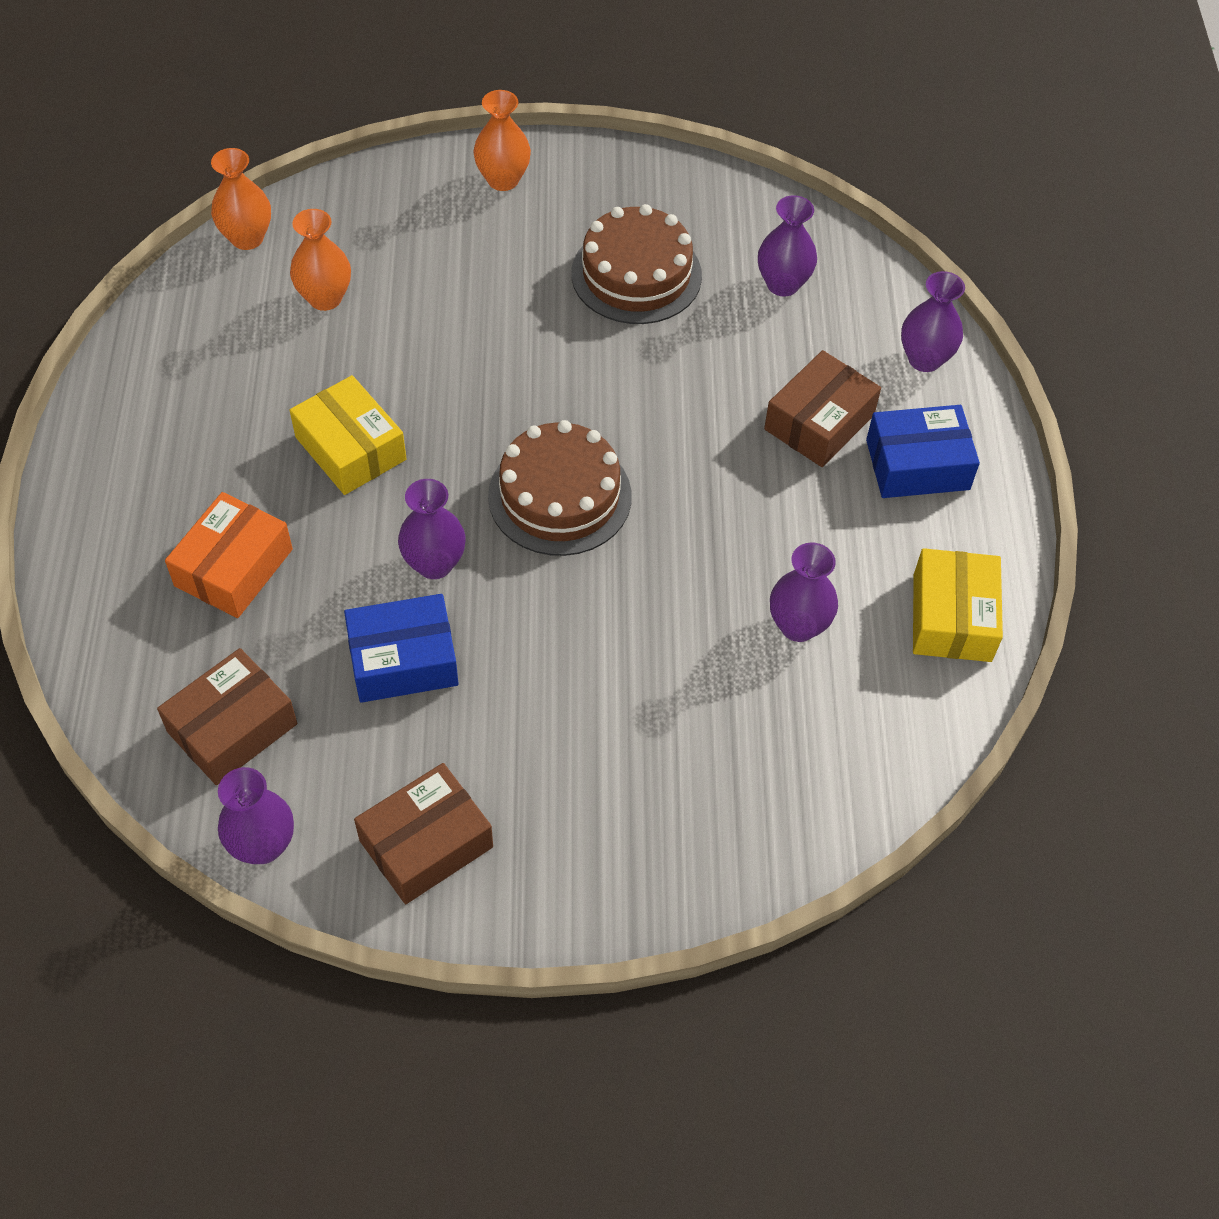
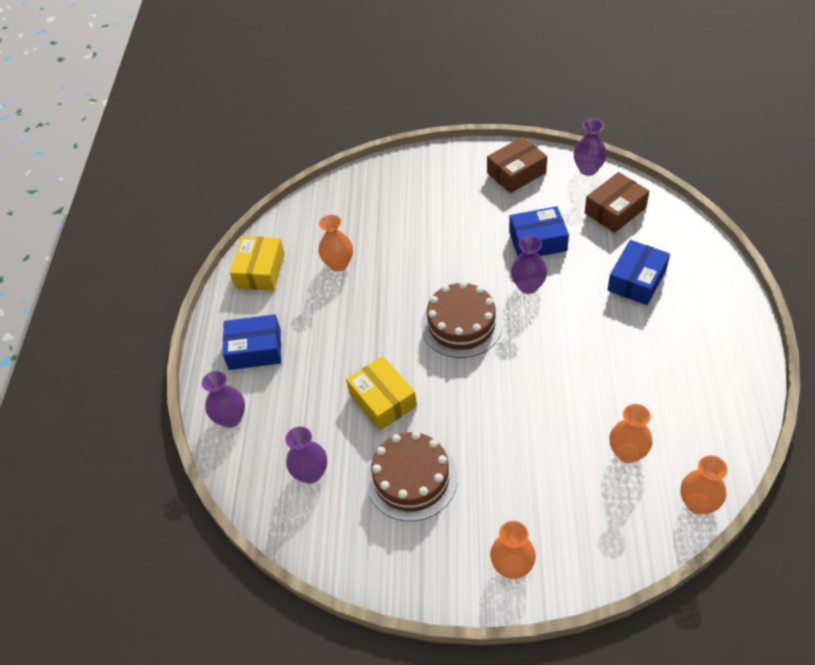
camera: 170 degrees left, 5 degrees down
(233, 567) = (637, 280): orange box -> blue box
(350, 448) = (587, 348): yellow box -> yellow box (382, 400)
(798, 626) = (338, 264): purple vase -> orange vase
(819, 422) = (306, 373): brown box -> none

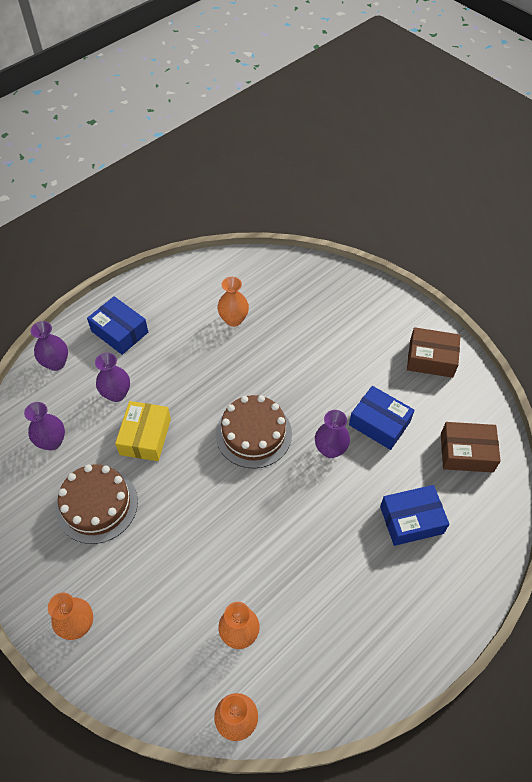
camera: 40 degrees right, 5 degrees up
(260, 271) = (184, 282): yellow box -> none
(588, 169) = (488, 403): purple vase -> purple vase (116, 394)

